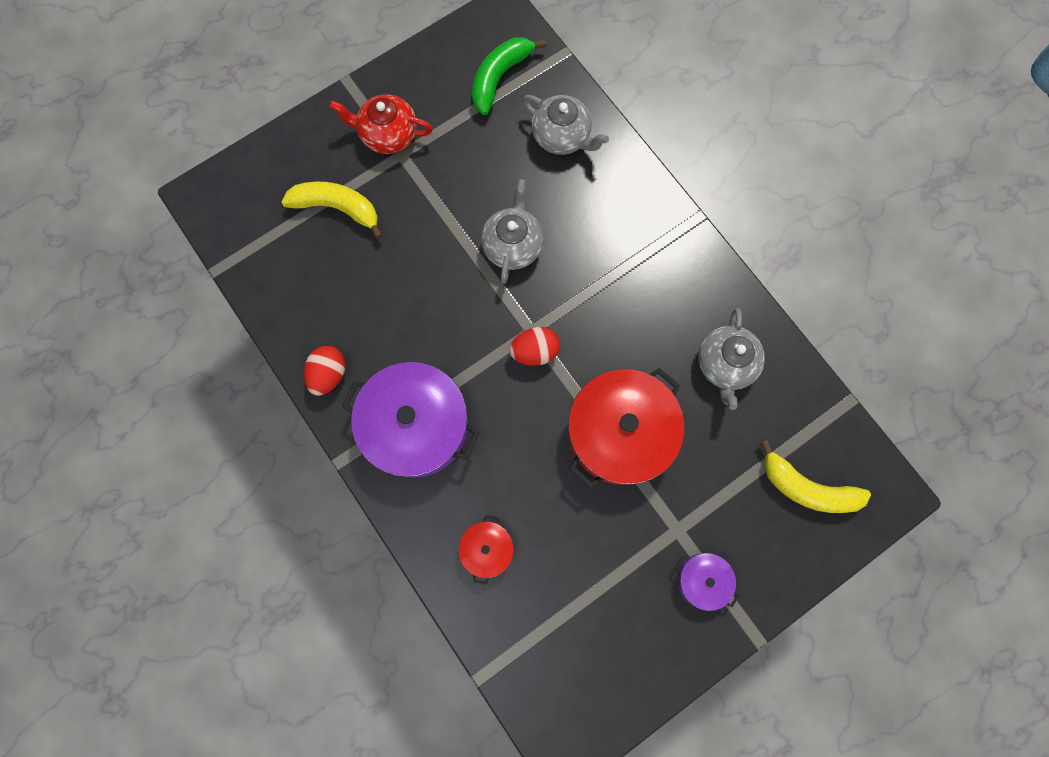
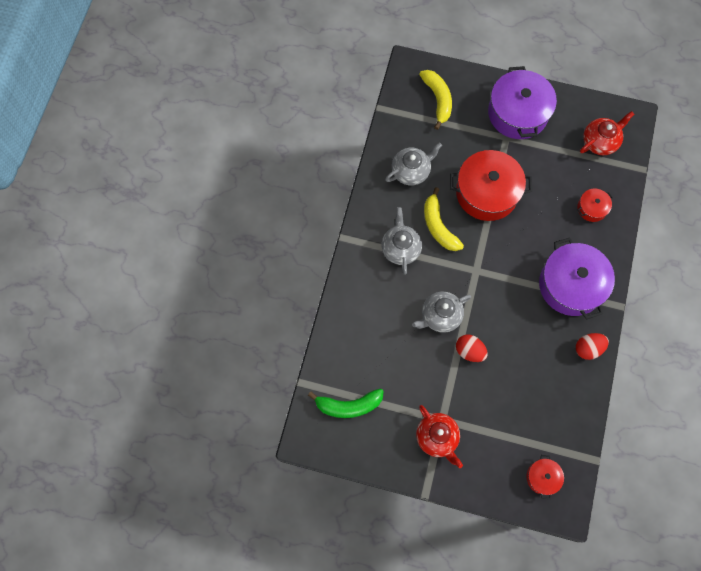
camera: 130 degrees left, 5 degrees down
(252, 202) = (542, 477): none -> red pot
(337, 208) = (503, 426): yellow banana -> yellow banana (438, 226)
(535, 351) = (484, 260): red egg -> red egg (469, 351)
(562, 136) = (356, 341): grey teapot -> grey teapot (400, 248)
(568, 656) = (600, 142): none -> red teapot
(702, 580) = (517, 113): purple pot -> purple pot, size x2.11

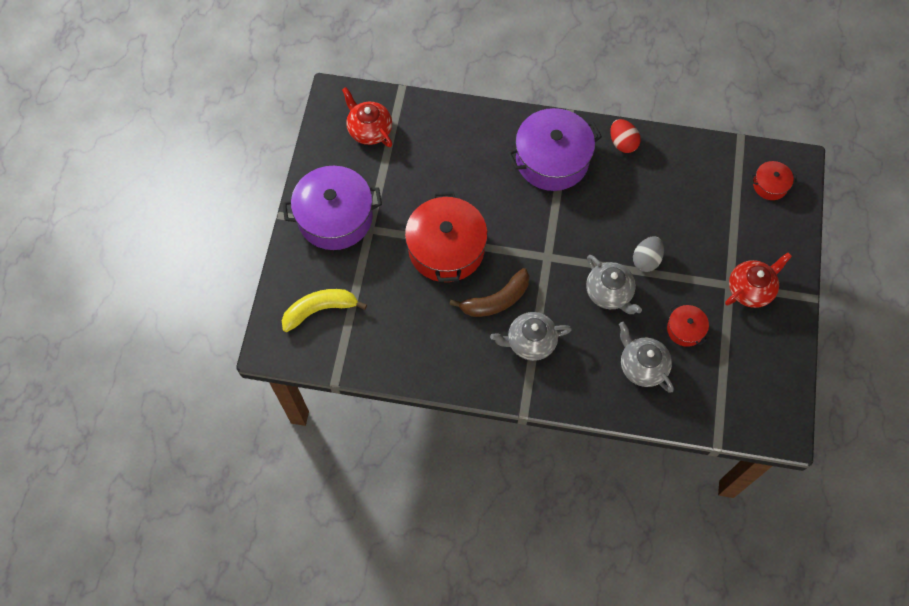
camera: 95 degrees left, 5 degrees down
(348, 405) = (734, 386): green banana -> none
(411, 171) = (424, 336): grey teapot -> grey teapot (642, 366)
(438, 226) = (496, 300): yellow banana -> brown banana
(469, 351) = (646, 260): red egg -> grey egg
(592, 208) = (455, 139): red pot -> red pot (685, 329)

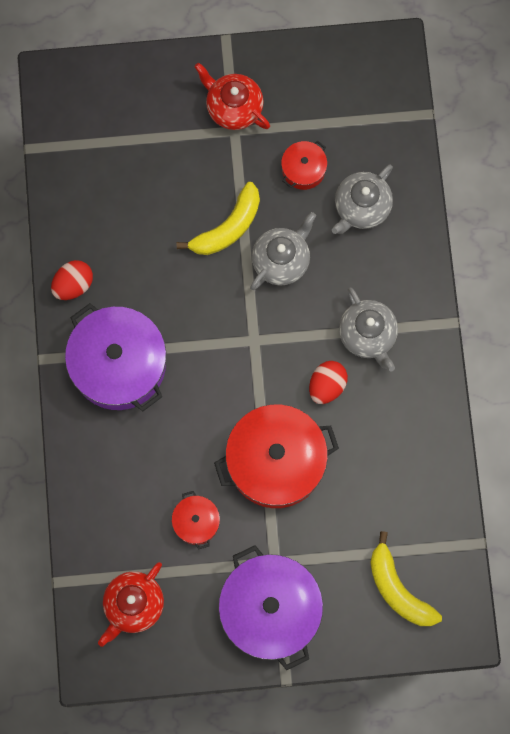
camera: 105 degrees left, 10 degrees up
(496, 300) = (327, 386): brown banana -> red egg
(646, 260) = (228, 227): grey egg -> yellow banana
(770, 185) = (89, 105): red pot -> red pot (196, 522)

